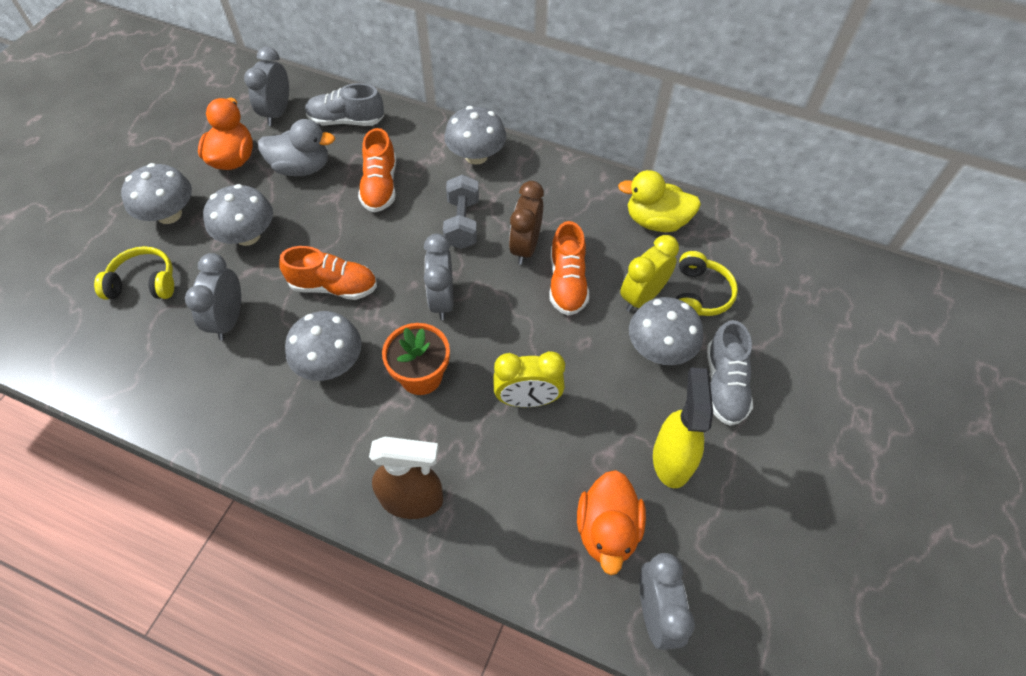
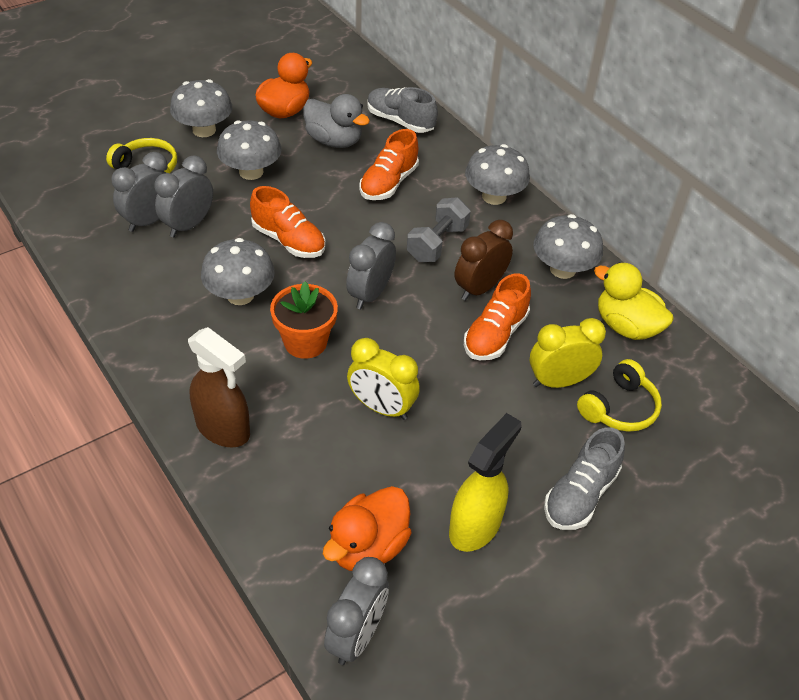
camera: 30 degrees right, 10 degrees down
(277, 113) = (347, 92): grey clock -> grey clock (149, 221)
(659, 349) = (540, 432): grey mushroom -> grey mushroom (562, 269)

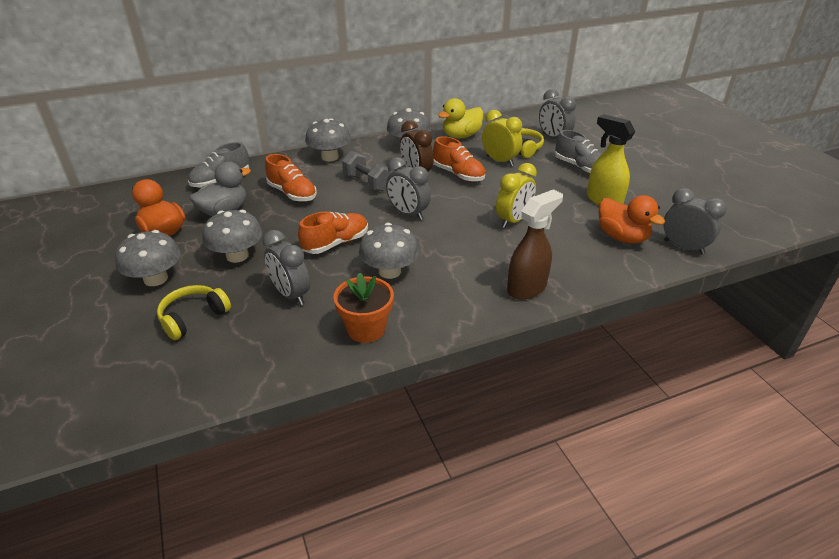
camera: 75 degrees left, 10 degrees down
(149, 221) = (272, 318): grey clock -> grey clock (553, 138)
(305, 342) = (448, 245): orange flower pot -> orange flower pot (366, 329)
(559, 381) = (499, 161): yellow clock -> yellow clock turned 135 degrees clockwise

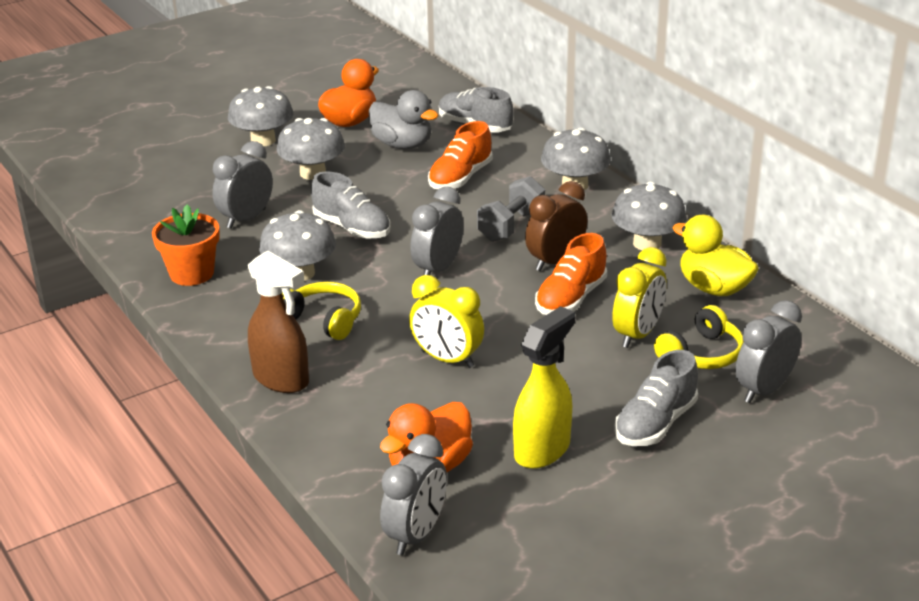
camera: 80 degrees right, 5 degrees down
(193, 317) = (203, 175): yellow headphones -> yellow headphones (323, 320)
(336, 243) = (352, 228): orange shoe -> grey shoe

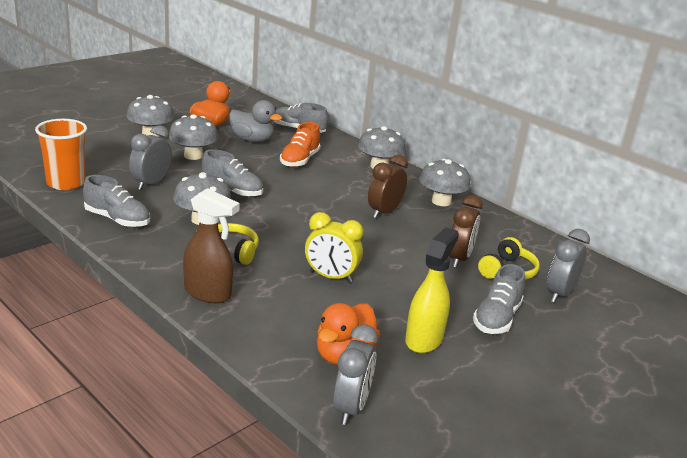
camera: 15 degrees left, 5 degrees down
(137, 219) = (66, 183): none -> orange cup
(191, 273) = (117, 219): orange flower pot -> grey shoe
(438, 269) = (303, 217): grey clock -> none
(511, 226) = (345, 190): grey dumbbell -> none
(570, 298) = (404, 236): orange shoe -> none
(637, 334) = (459, 259): yellow clock -> brown clock
(714, 288) = (497, 229): yellow duck -> none

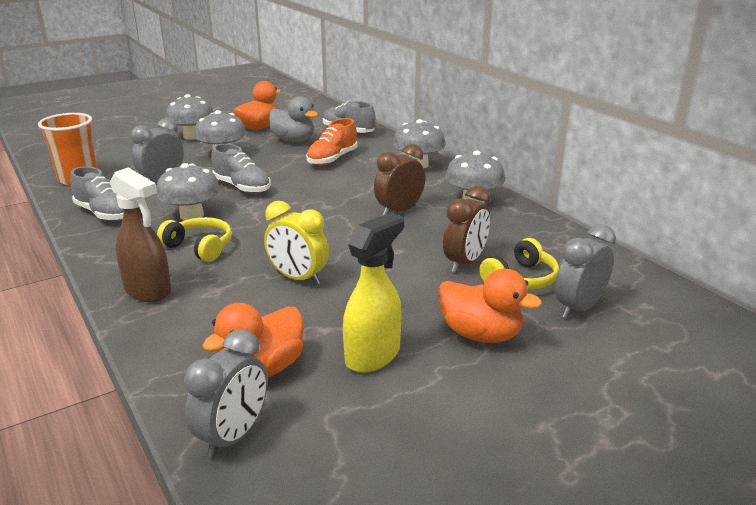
camera: 15 degrees right, 0 degrees up
(496, 318) = (480, 334): grey shoe -> orange duck

